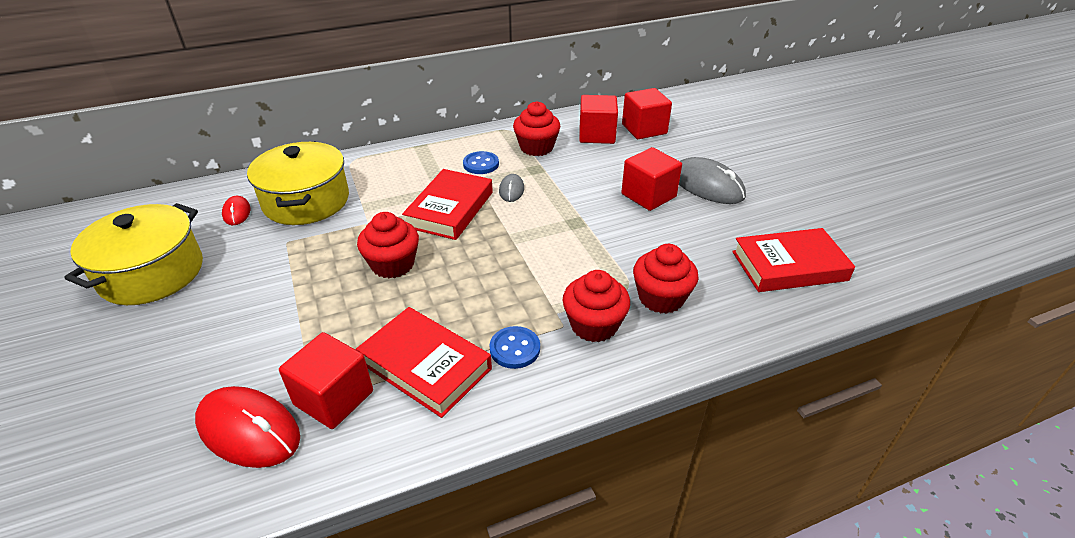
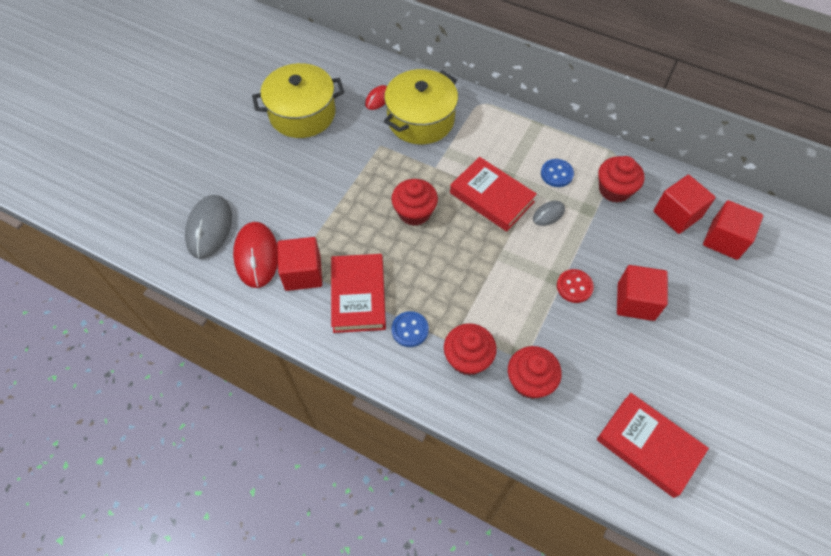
camera: 50 degrees right, 20 degrees up
(450, 209) = (492, 197): red book -> red book turned 60 degrees clockwise
(597, 217) = (574, 286): none -> red button
(707, 185) = (694, 333): grey mouse -> grey mouse (209, 228)

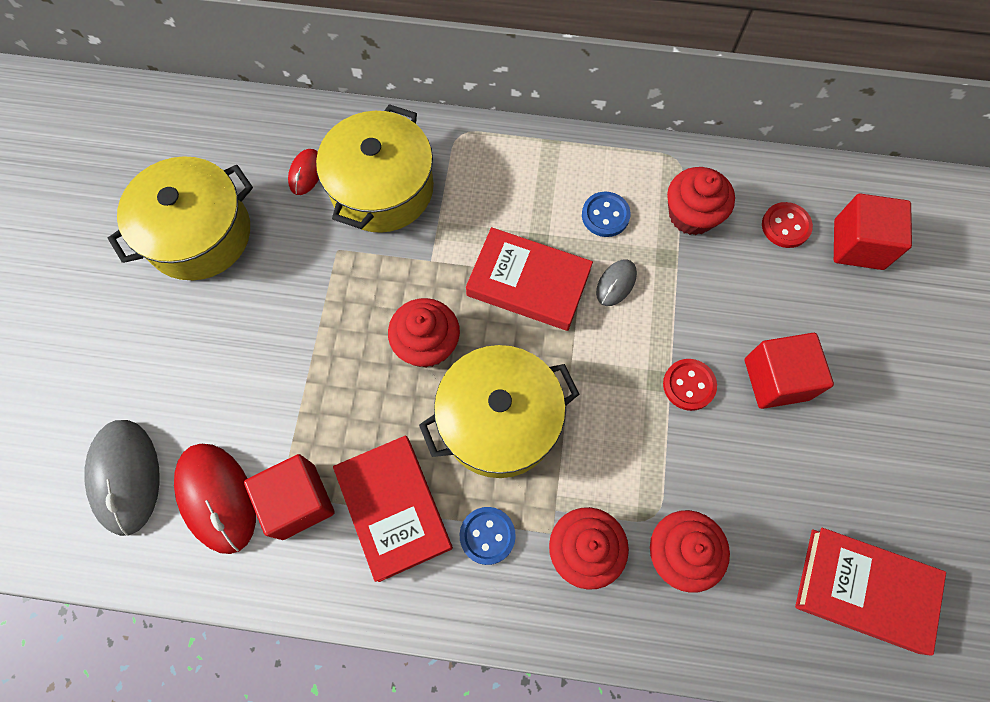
camera: 20 degrees left, 10 degrees up
(442, 268) = (499, 421): none -> yellow pot
(677, 214) = (785, 226): red cube -> red button

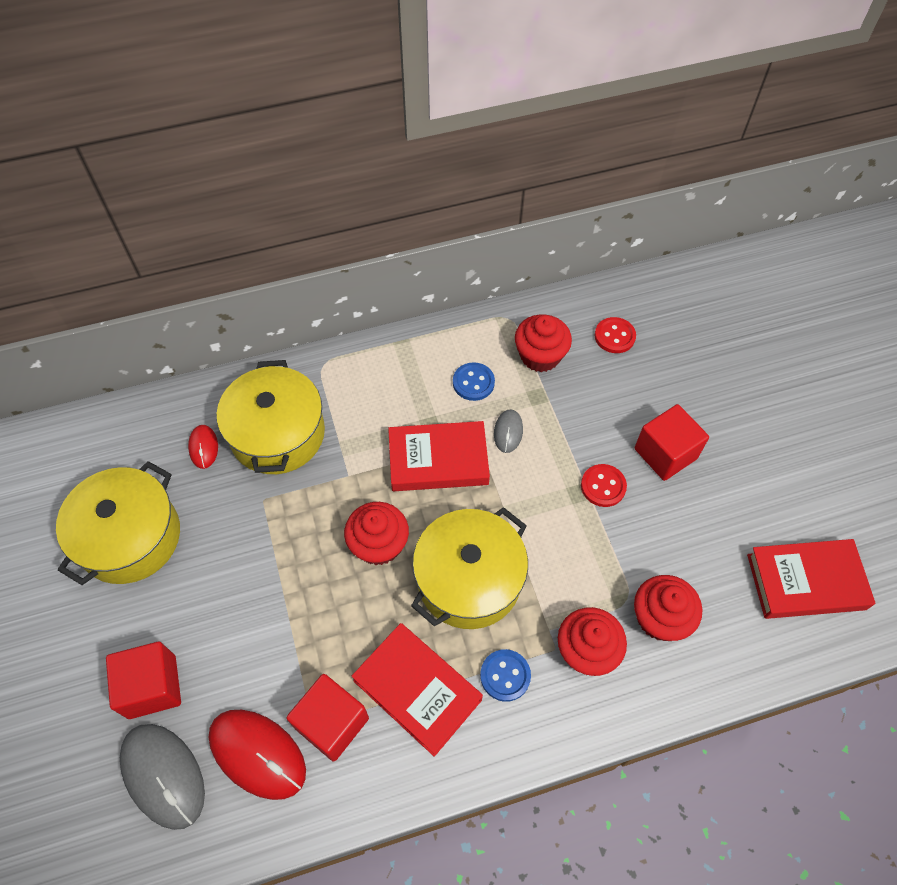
camera: 25 degrees left, 10 degrees down
(858, 244) = (674, 329): red cube -> red cube (152, 687)

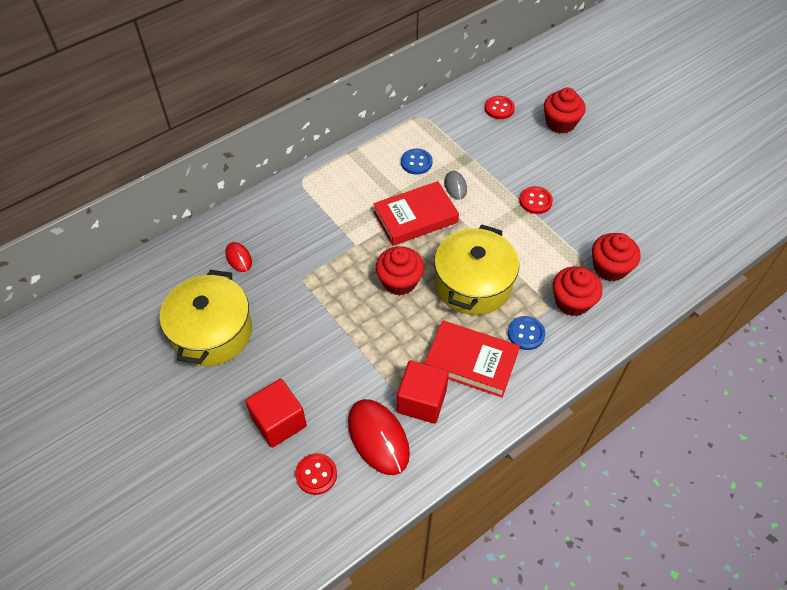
camera: 20 degrees left, 5 degrees down
(163, 775) = (316, 474): grey mouse -> red button
(257, 754) = (378, 437): red mouse -> red mouse turned 45 degrees clockwise
(277, 434) = (290, 233): yellow pot -> none
(540, 356) = (454, 134): red cupcake -> red cupcake (560, 123)
(665, 453) = (566, 170): red cube -> none
(805, 581) = (690, 219): red book -> none

